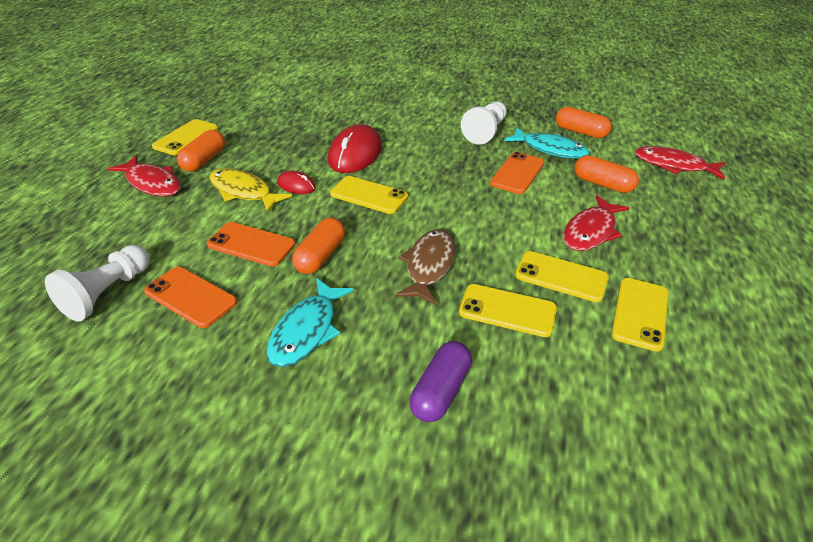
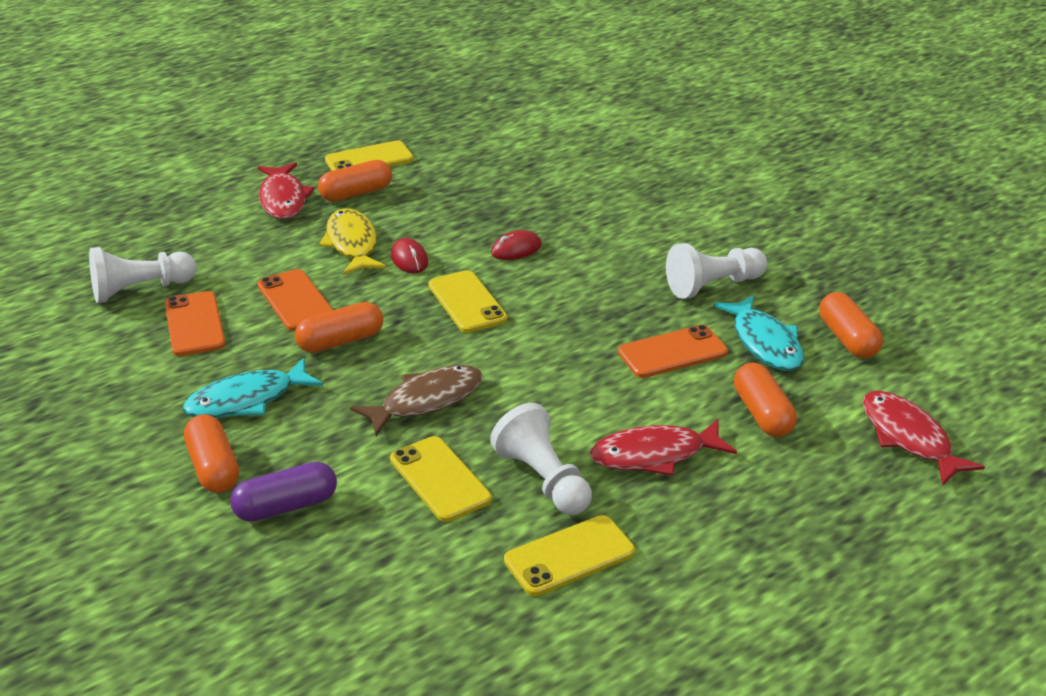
camera: 40 degrees right, 5 degrees down
(349, 396) = (213, 468): none -> orange capsule
(355, 154) = (516, 249): red mouse -> red mouse, size x0.51
(561, 276) = (543, 480): yellow phone -> white pawn

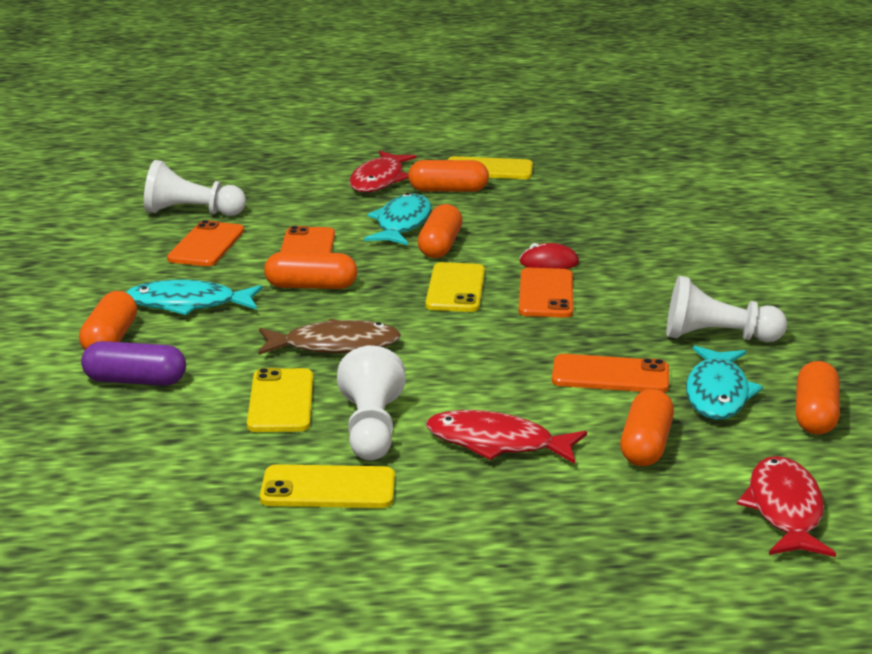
camera: 30 degrees right, 10 degrees down
(352, 244) = (402, 224): yellow fish -> turquoise fish
(409, 259) = (440, 246): red mouse -> orange capsule
(545, 284) = (546, 294): none -> orange phone

